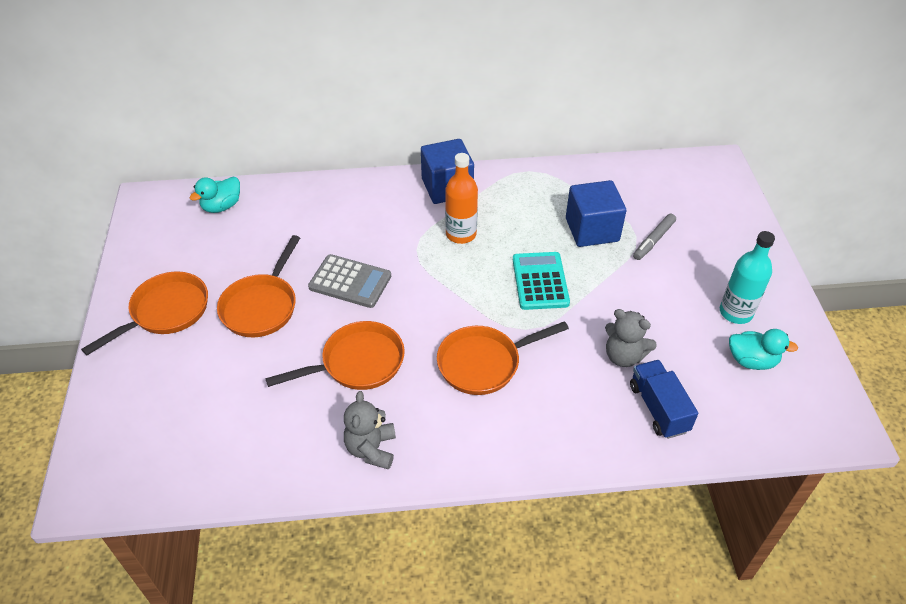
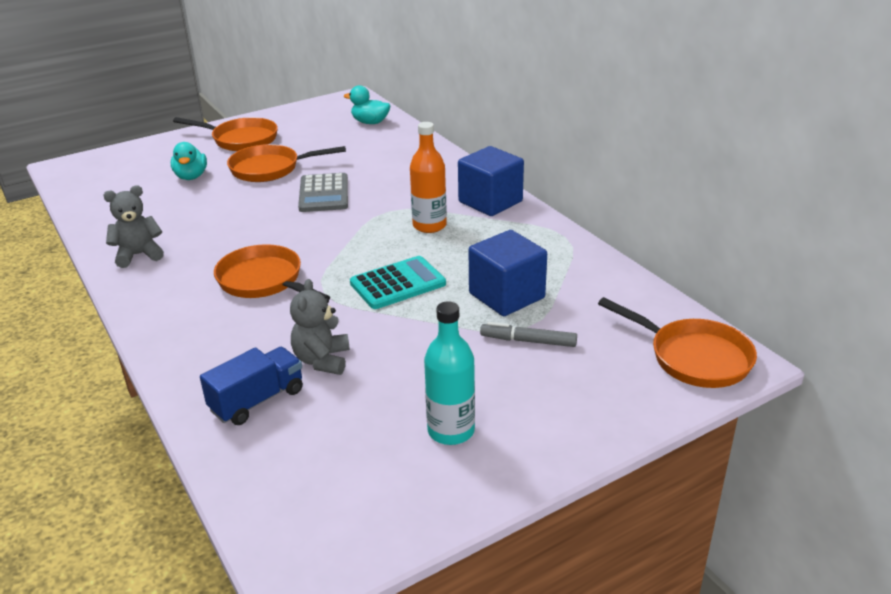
camera: 65 degrees right, 15 degrees down
(357, 363) = (230, 223): orange pan -> orange pan (694, 357)
(751, 361) = (373, 460): turquoise duck -> turquoise duck (191, 176)

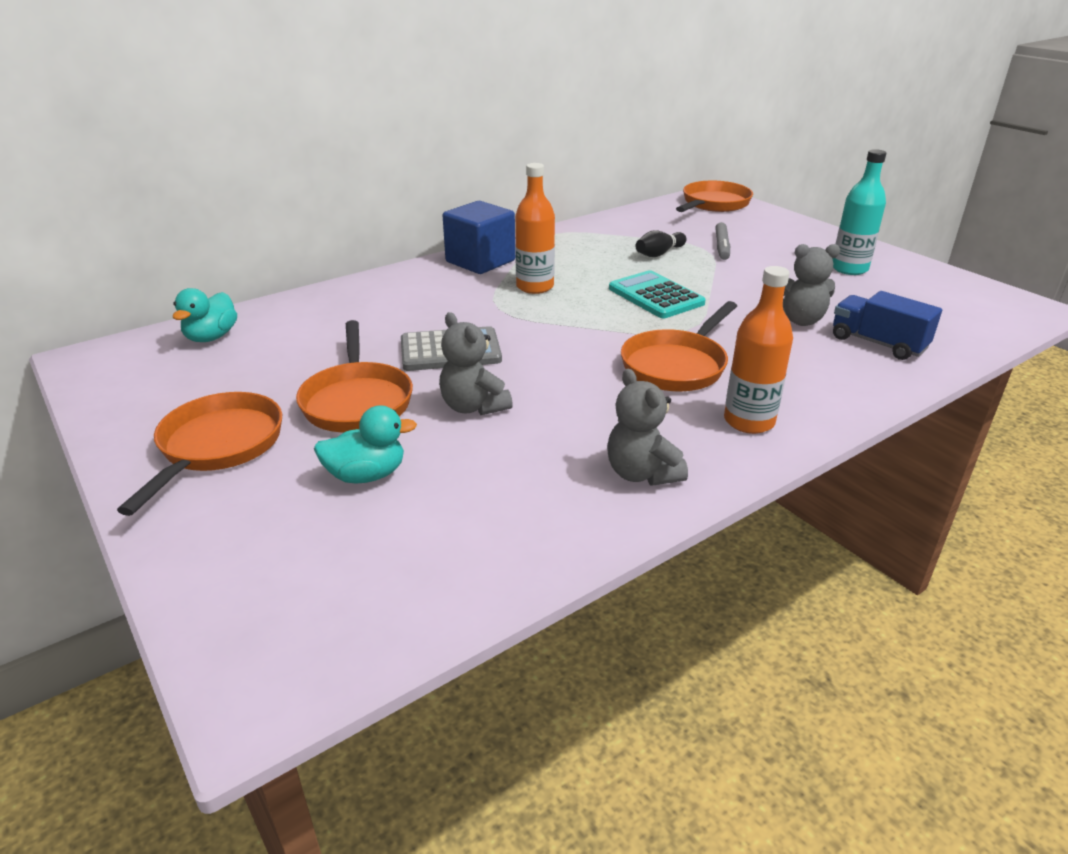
camera: 95 degrees left, 0 degrees up
(170, 302) = (749, 421): none -> orange bottle
(245, 203) = (473, 407): none -> grey teddy bear
(506, 296) = (659, 253): blue cube -> black bowling pin

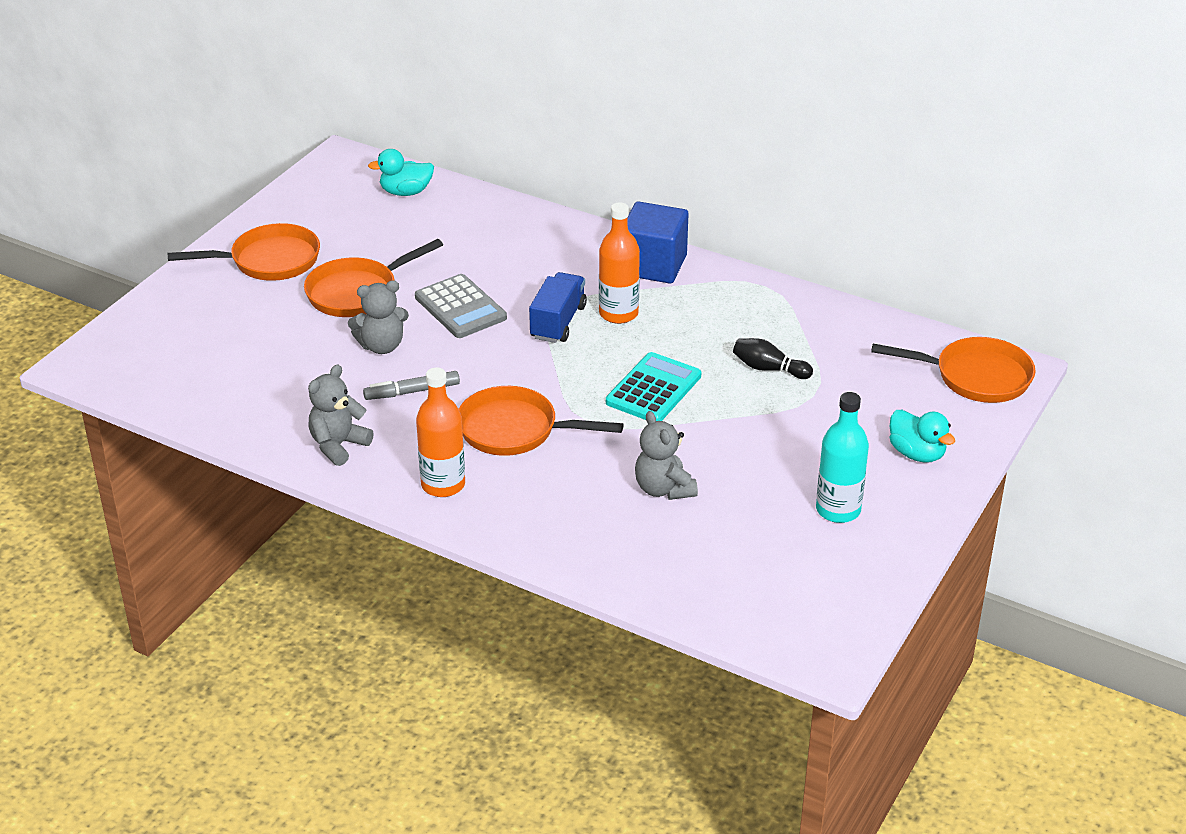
camera: 65 degrees right, 5 degrees up
(366, 475) = (271, 330): turquoise duck -> turquoise duck (917, 453)
(473, 407) = (381, 346): grey teddy bear -> grey teddy bear turned 135 degrees counterclockwise
(722, 246) = (828, 408): grey marker -> grey marker (412, 392)
(878, 343) = (646, 545): blue truck -> blue truck (558, 322)

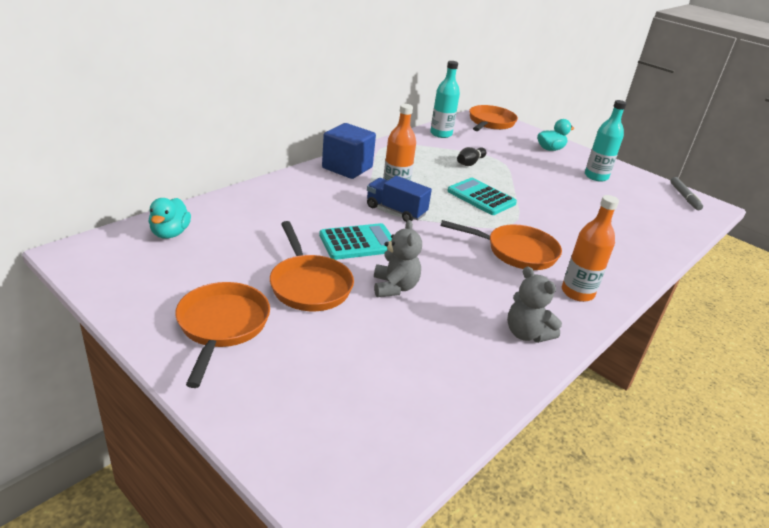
camera: 80 degrees left, 5 degrees down
(412, 392) = (461, 284): grey marker -> grey marker (684, 197)
(460, 307) = (358, 243): grey calculator -> turquoise calculator
(514, 430) = (516, 252): orange pan -> orange pan turned 105 degrees counterclockwise
(663, 489) = (580, 216): grey teddy bear -> none
(862, 329) = (441, 134): none -> turquoise bottle

